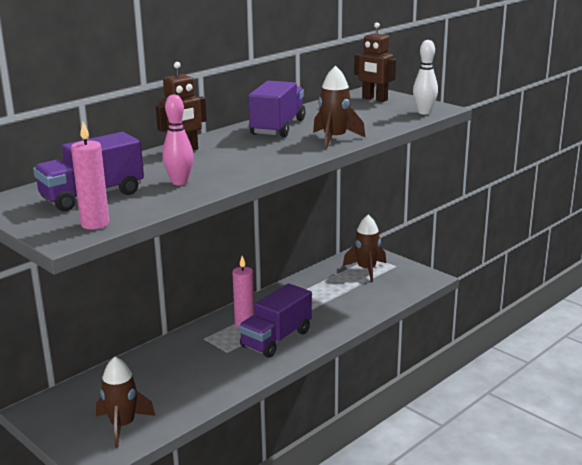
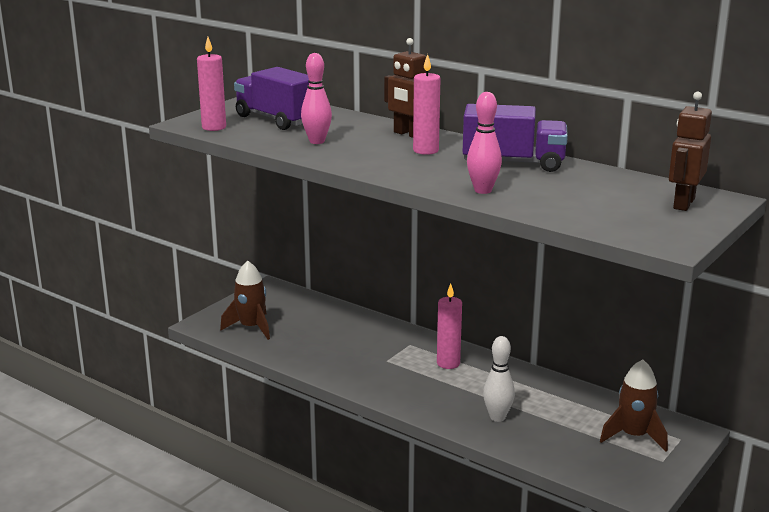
camera: 80 degrees right, 0 degrees up
(232, 148) = (425, 150): none -> pink candle
(276, 339) = (422, 386): purple truck -> none
(335, 139) = (483, 190): brown rocket -> pink bowling pin
(424, 112) = (638, 234): white bowling pin -> white bowling pin (497, 417)

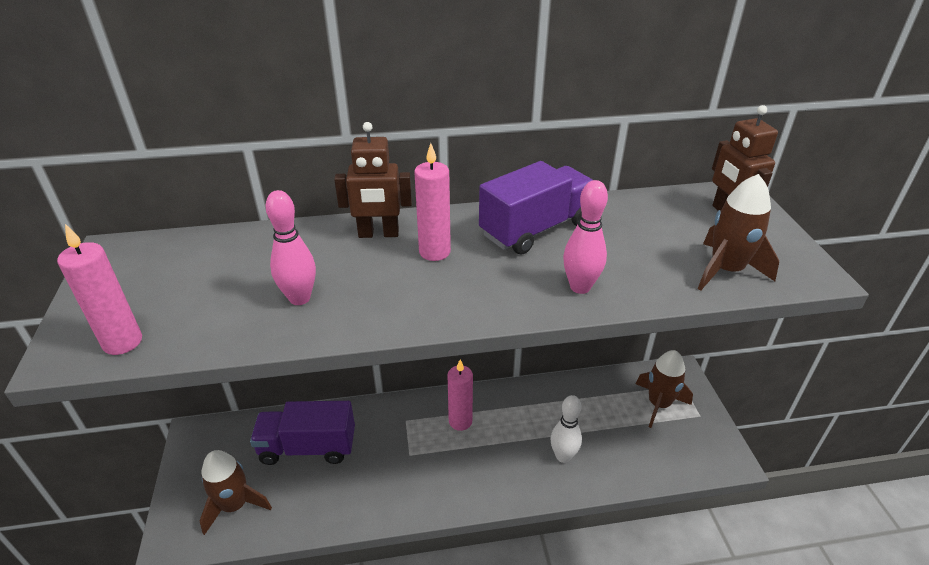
camera: 45 degrees left, 15 degrees up
(277, 119) = (192, 282): purple truck -> purple truck (308, 447)
(604, 219) = (725, 270): none -> brown rocket

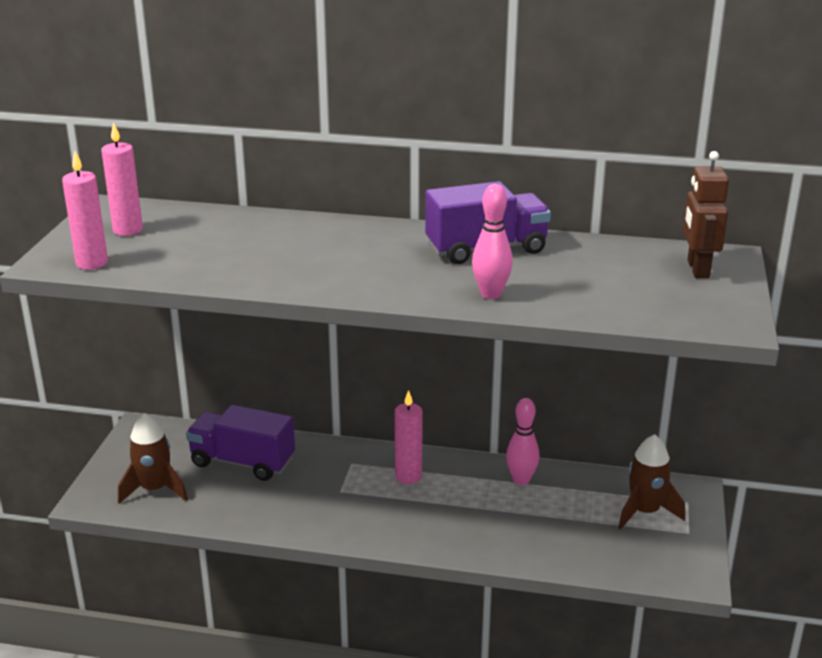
camera: 20 degrees right, 10 degrees down
(300, 298) = (241, 261): pink bowling pin -> pink bowling pin (521, 480)
(378, 234) = (336, 230): brown robot -> none
(434, 252) = (377, 250): pink candle -> pink candle (127, 230)
(563, 456) = (503, 529): white bowling pin -> none
(725, 270) = (646, 307): brown rocket -> none

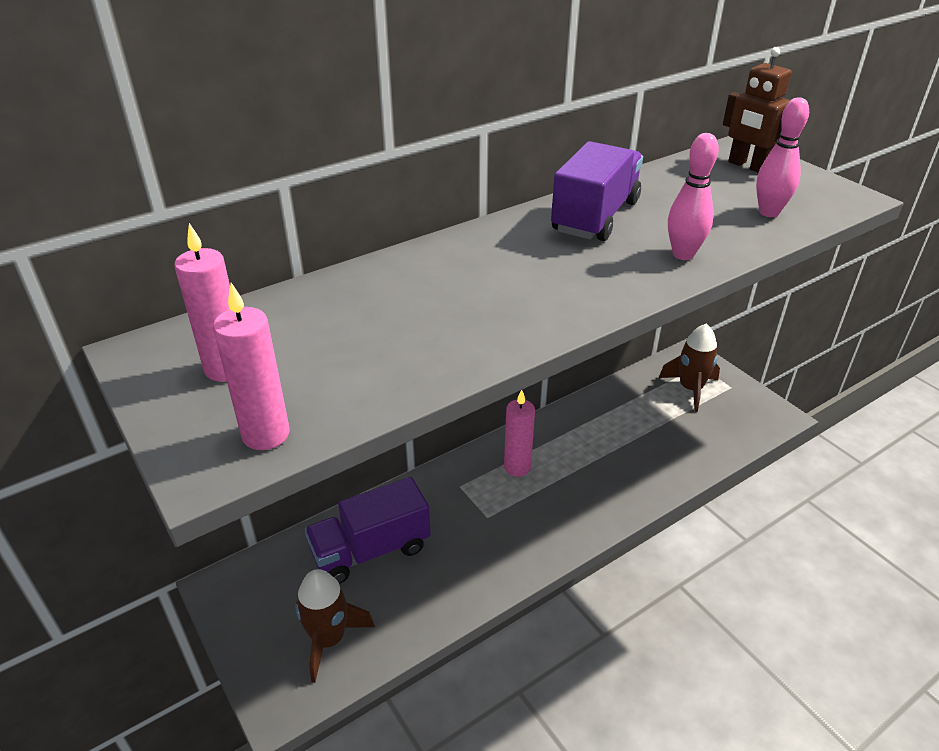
camera: 45 degrees left, 10 degrees up
(521, 480) = (592, 416): pink bowling pin -> pink bowling pin (768, 212)

